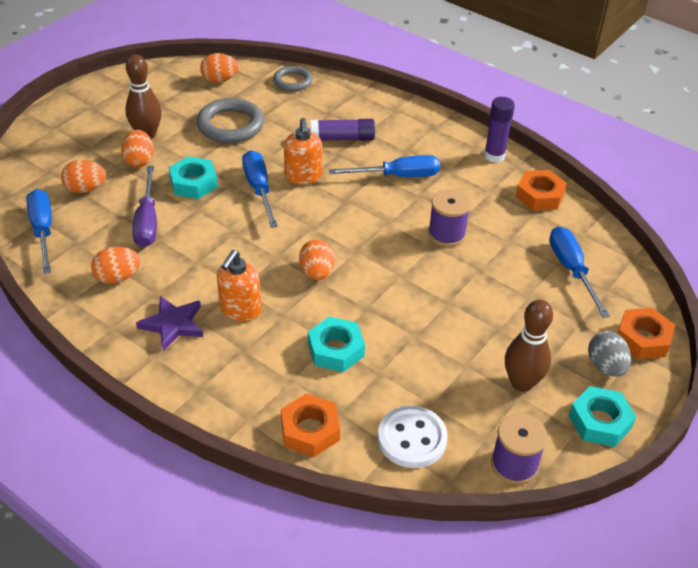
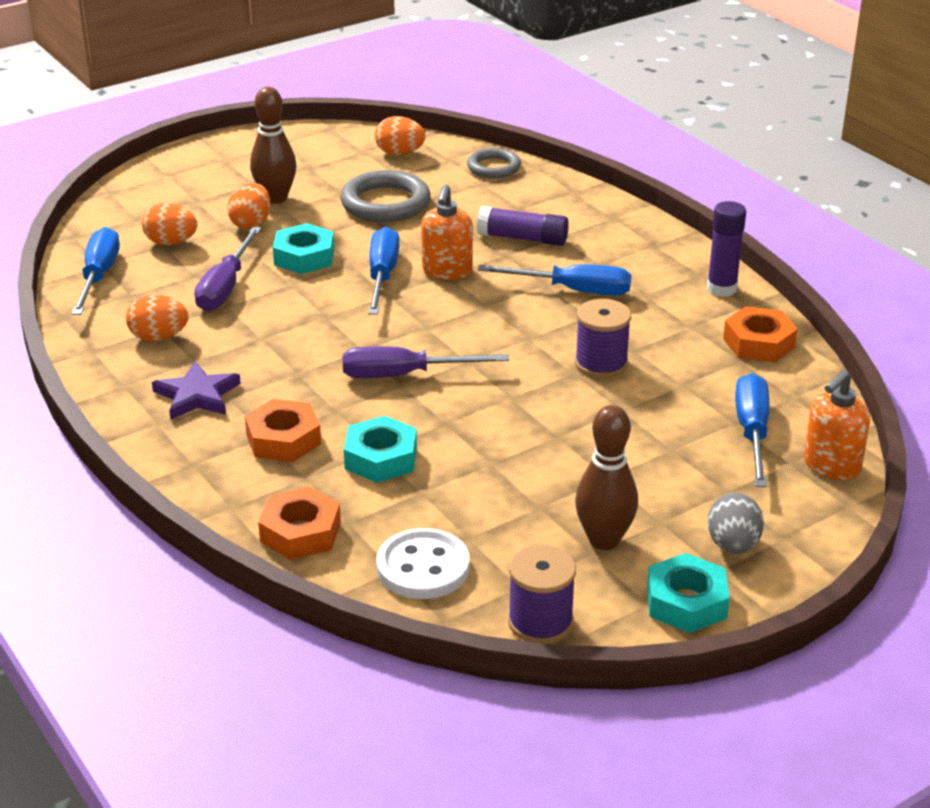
camera: 20 degrees right, 10 degrees down
(240, 309) = (286, 395): orange soap dispenser -> orange soap dispenser (831, 466)
(316, 273) = (404, 375): orange egg -> purple screwdriver
(643, 339) = (806, 526): orange nut -> orange nut (283, 439)

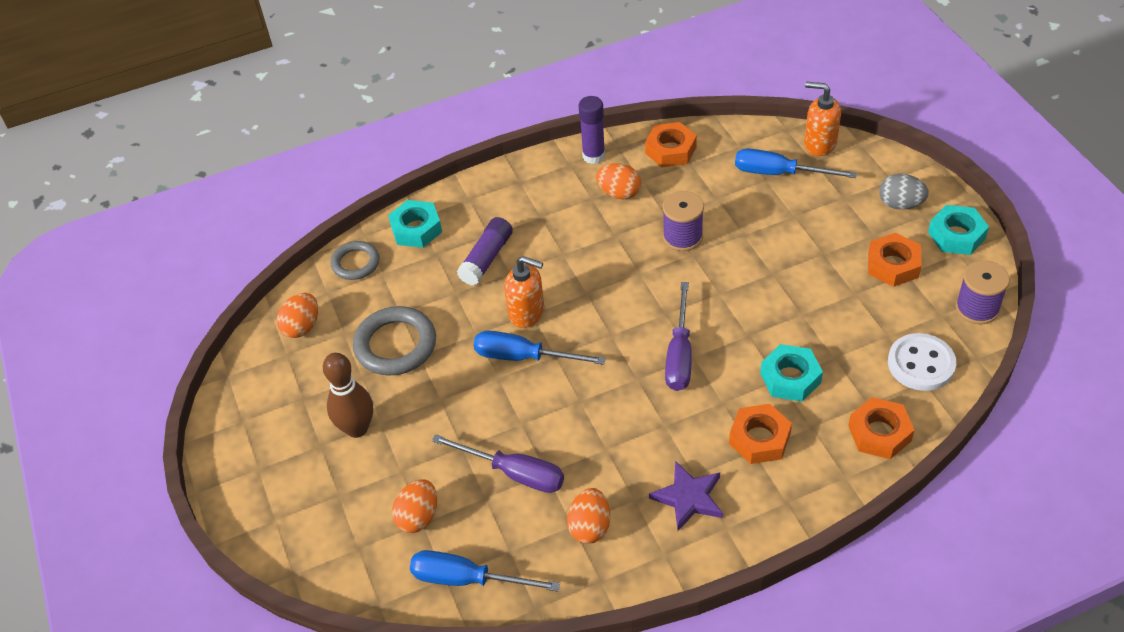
camera: 75 degrees left, 15 degrees up
(251, 224) = (401, 450): orange egg -> orange egg (619, 193)
(304, 257) = (476, 411): turquoise nut -> turquoise nut (416, 229)
(573, 290) = (576, 238): blue screwdriver -> none
(604, 540) = (893, 265): brown bowling pin -> orange nut
(831, 466) = (819, 144): orange soap dispenser -> orange soap dispenser turned 150 degrees clockwise

